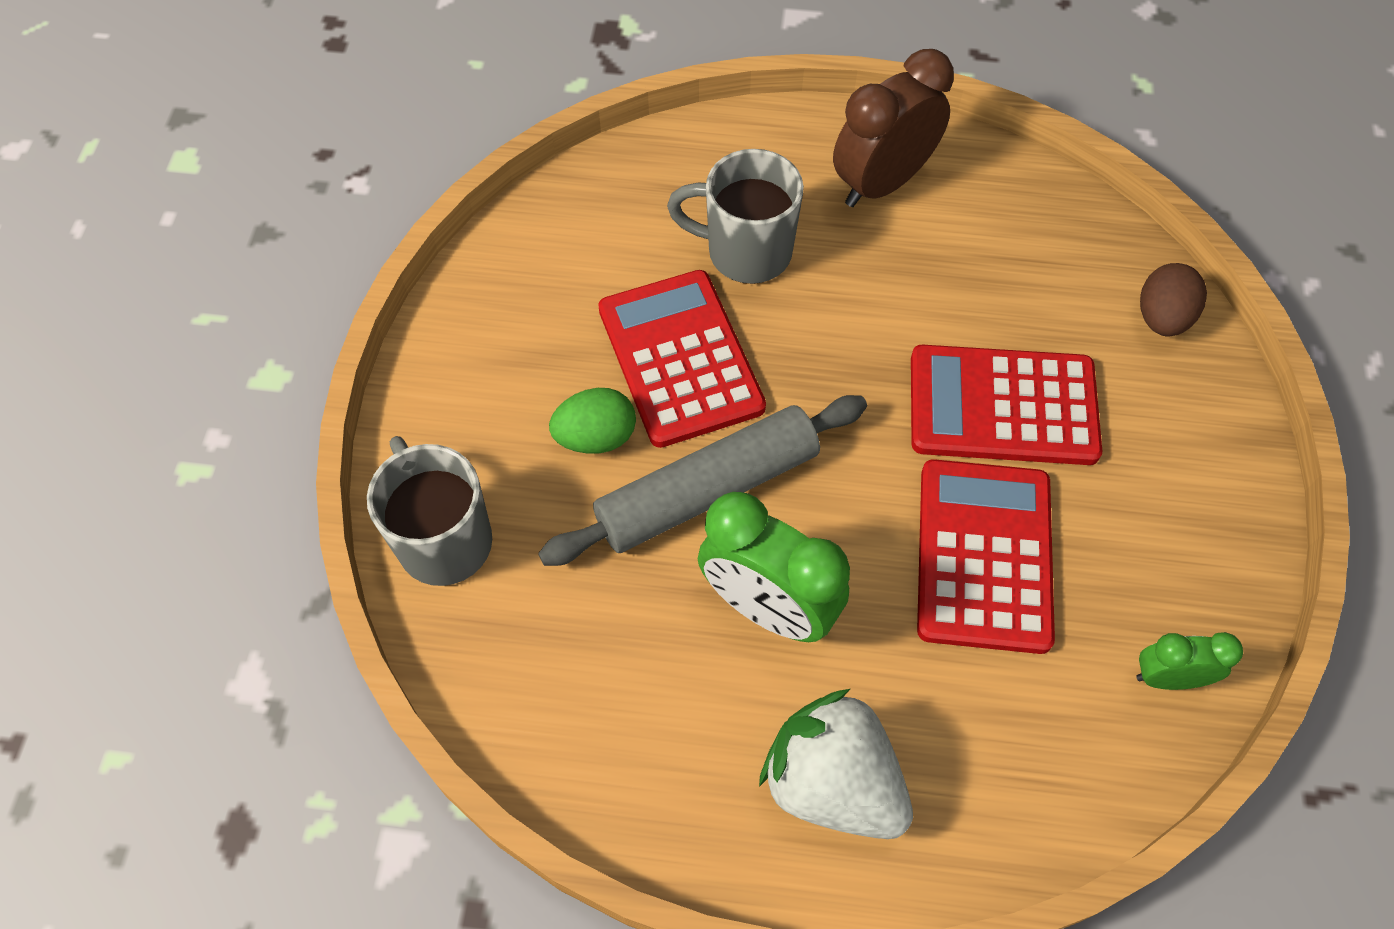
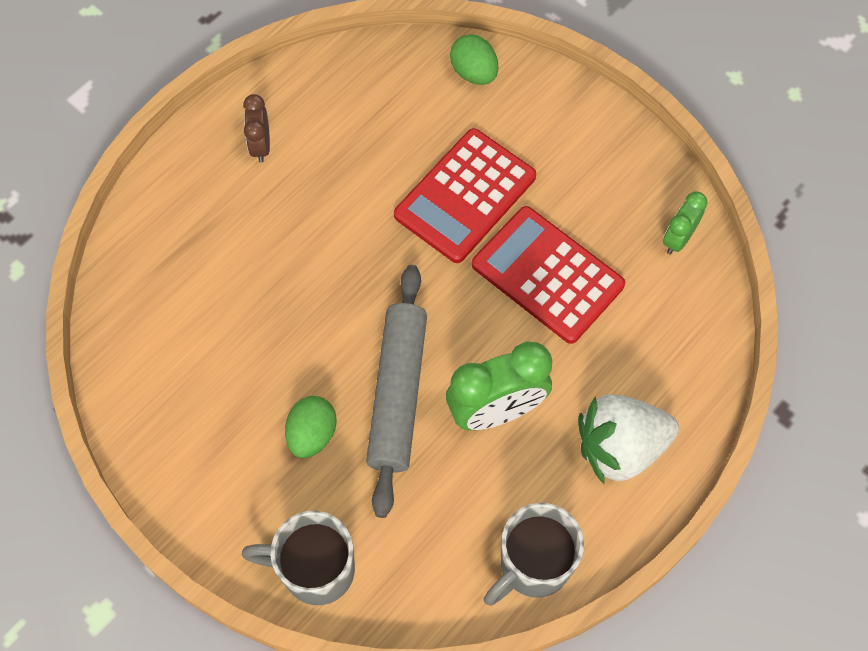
camera: 55 degrees left, 5 degrees up
(680, 358) = (294, 348): red calculator -> none
(746, 252) = (247, 258): grey mug -> grey mug (533, 565)
(881, 183) = (260, 145): brown clock -> brown clock, size x0.55
(1161, 318) = (474, 72): brown egg -> green egg

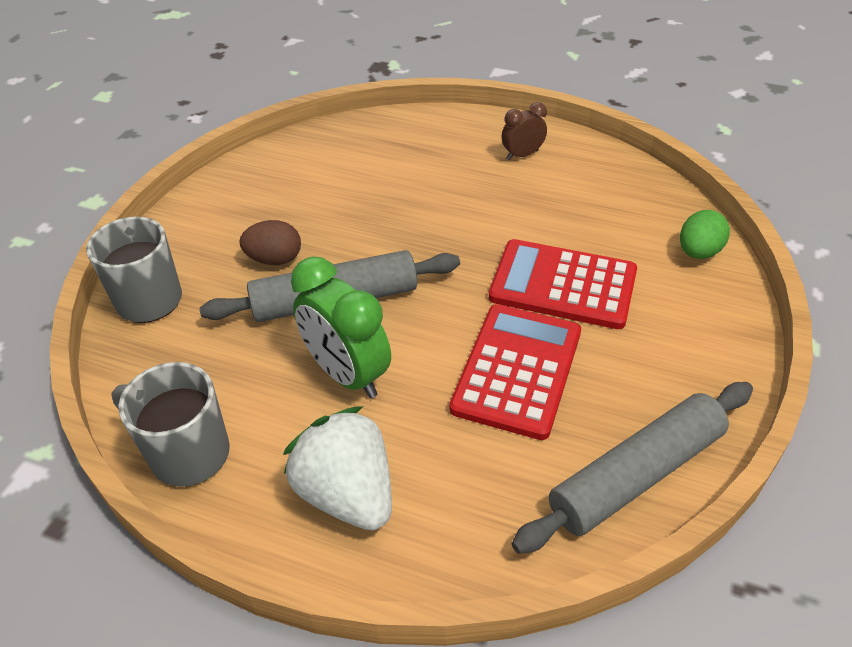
camera: 70 degrees right, 20 degrees down
(312, 434) = (275, 259): green egg -> brown egg
(678, 238) = (636, 474): green clock -> grey rolling pin

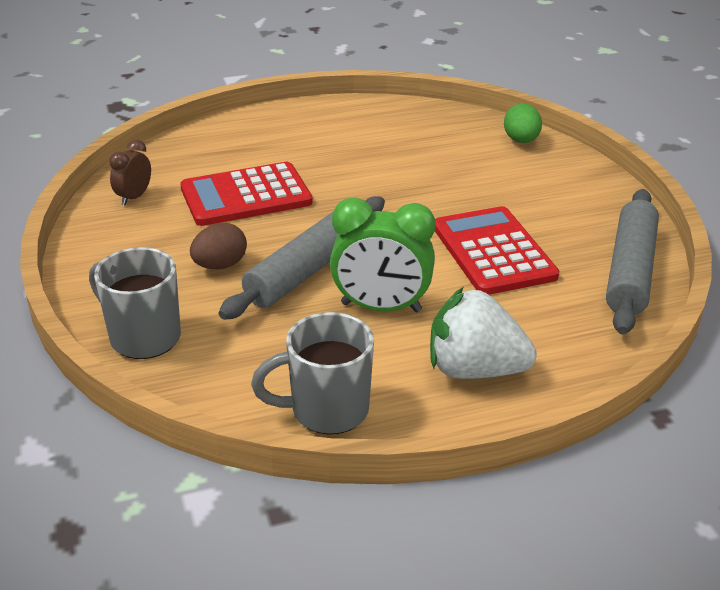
camera: 40 degrees left, 10 degrees down
(522, 155) = (328, 126): brown clock -> brown clock (134, 197)
(563, 285) = (460, 192): red calculator -> red calculator (246, 196)

